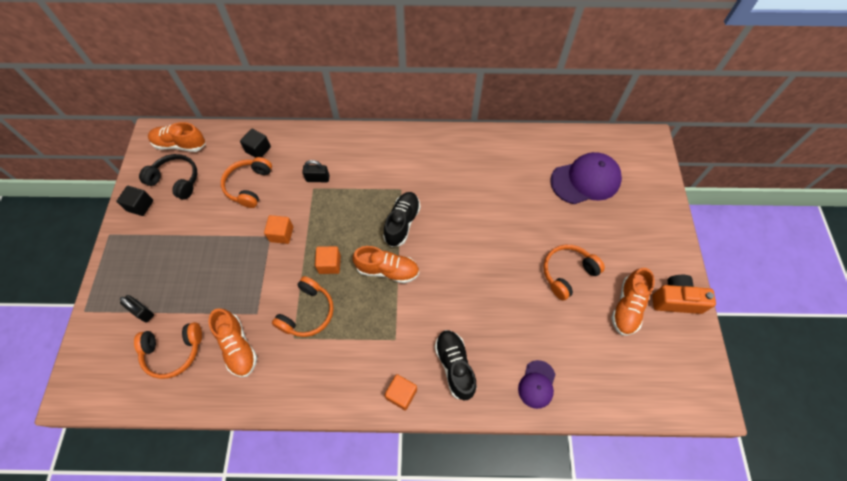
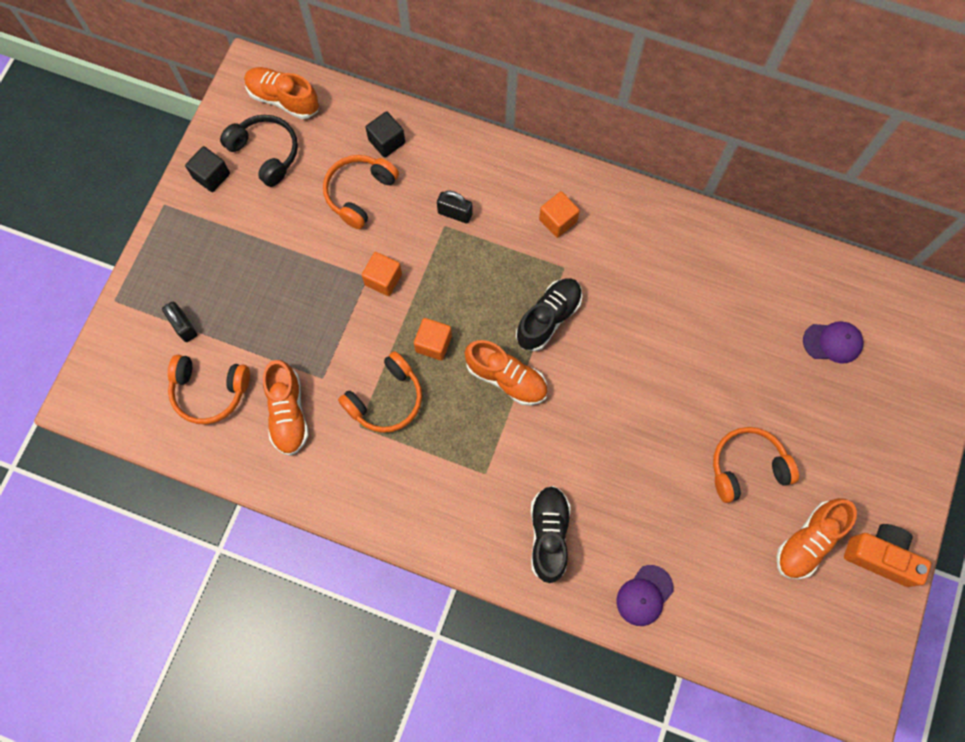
camera: 20 degrees right, 10 degrees up
(401, 394) = (470, 545): orange cube -> orange cube (558, 220)
(585, 180) = (832, 342): purple cap -> purple cap, size x0.55

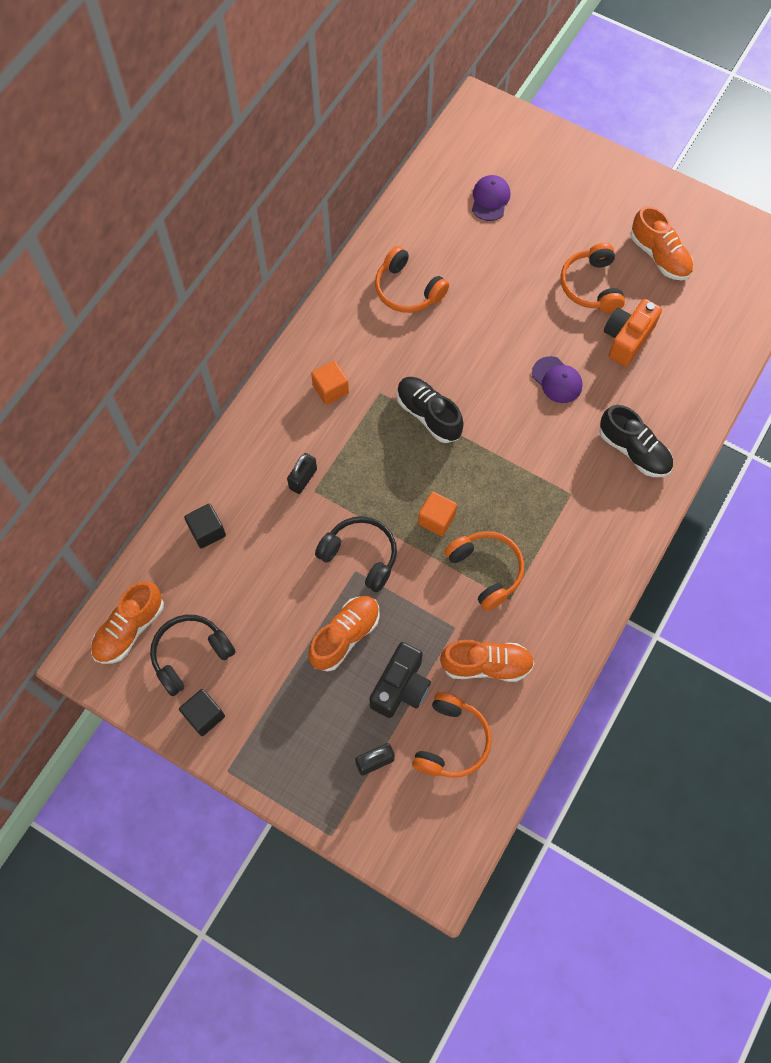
camera: 80 degrees left, 5 degrees down
(257, 337) = (401, 687): none -> black camera
(359, 193) = (260, 566): orange headphones -> orange headphones (407, 290)
(383, 279) = (360, 556): orange cube -> black headphones
(506, 378) = (481, 461): orange shoe -> orange shoe (345, 636)
(548, 535) = (633, 450): black shoe -> black shoe turned 150 degrees counterclockwise
(644, 595) = (693, 385): purple cap -> purple cap (557, 380)
(880, 556) = (676, 209): orange camera -> orange camera (626, 339)

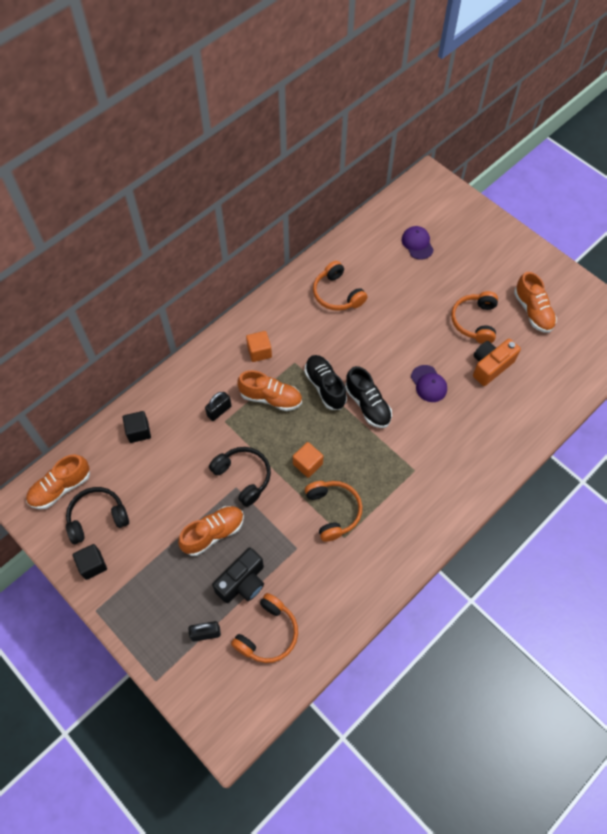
camera: 15 degrees right, 5 degrees down
(486, 665) = (311, 582): orange shoe -> orange shoe (270, 398)
(490, 199) = (417, 243): purple cap -> purple cap turned 45 degrees counterclockwise
(633, 450) = (472, 449): black shoe -> black shoe (367, 405)

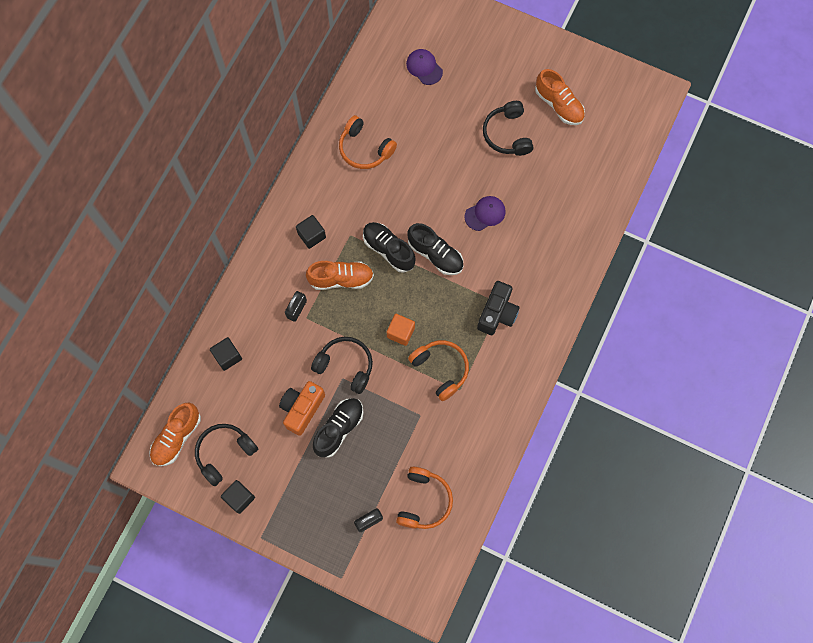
camera: 20 degrees left, 10 degrees up
(213, 533) = (339, 429): orange shoe -> black shoe
(242, 582) = (383, 464): black camera -> black camera (497, 313)
(259, 351) = (311, 235): orange cube -> black cube
(428, 384) = (485, 214): purple cap -> purple cap turned 75 degrees counterclockwise
(475, 321) = (507, 134): orange headphones -> black headphones
(490, 366) = (537, 176): orange camera -> orange camera (302, 409)

